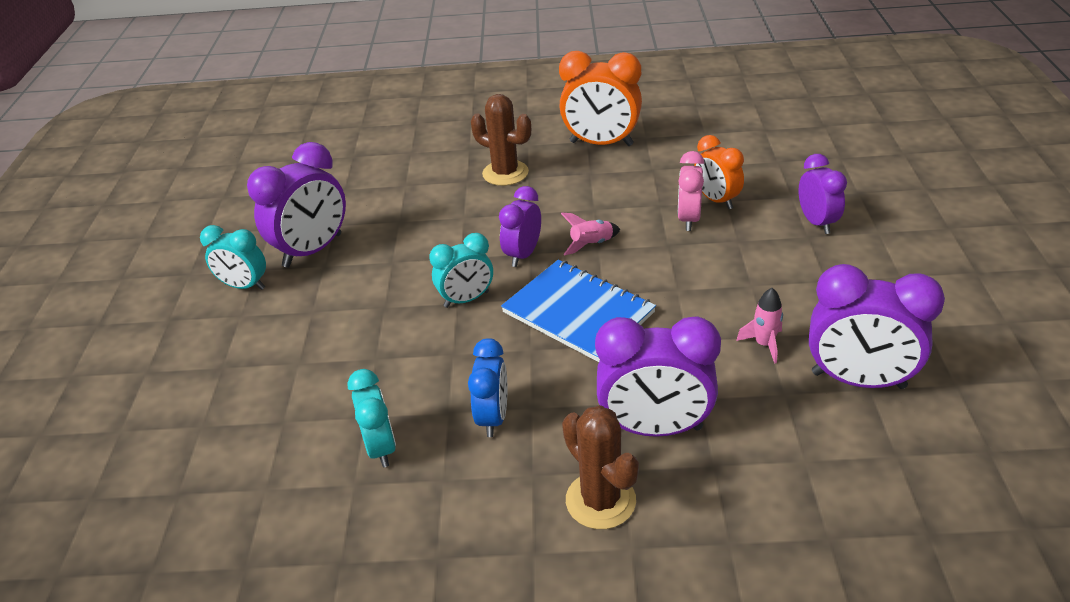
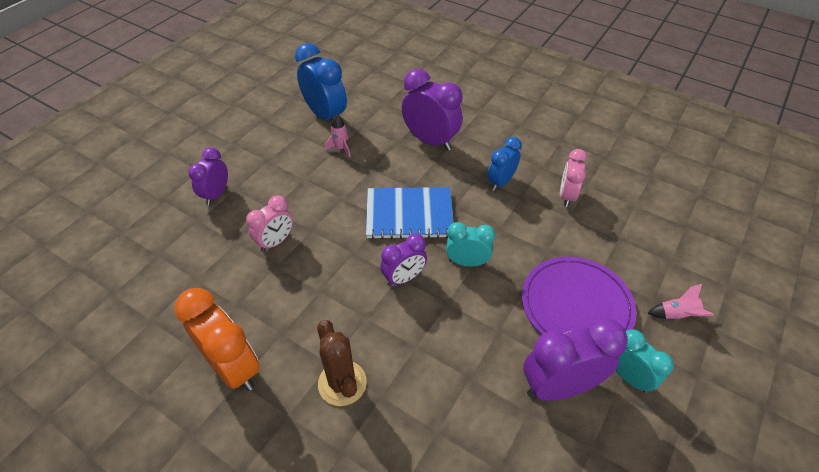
camera: 150 degrees left, 10 degrees up
(317, 318) = (576, 305): none -> purple plate
(381, 447) = (566, 196): turquoise clock -> pink clock
(578, 312) = (409, 214): blue notebook -> blue notebook turned 75 degrees counterclockwise
(591, 244) = (354, 259): pink rocket -> pink rocket (676, 315)
(600, 500) = (479, 128): brown cactus -> none
(716, 200) = (240, 246): orange clock -> none
(858, 380) = (325, 116): purple clock -> blue clock

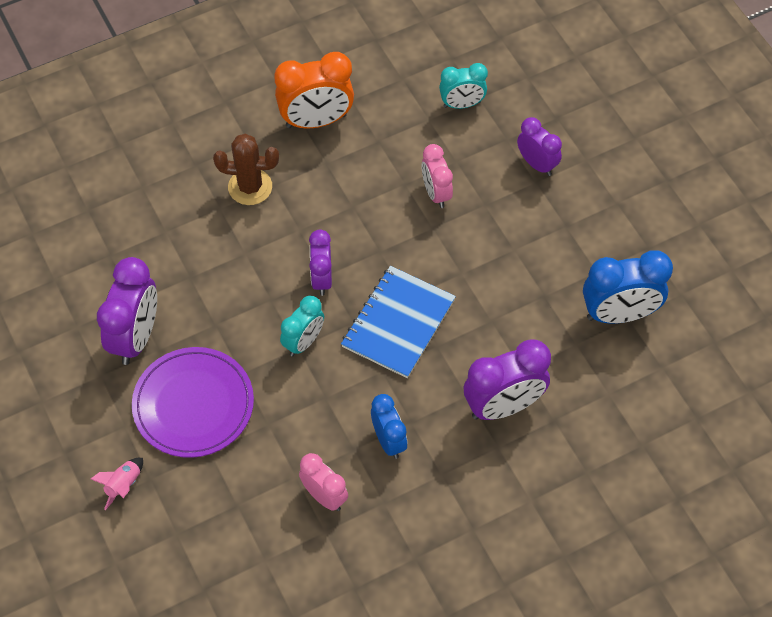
camera: 120 degrees right, 10 degrees up
(340, 148) = (545, 304): pink rocket -> none
(628, 377) = (104, 396): turquoise clock -> turquoise clock (462, 104)

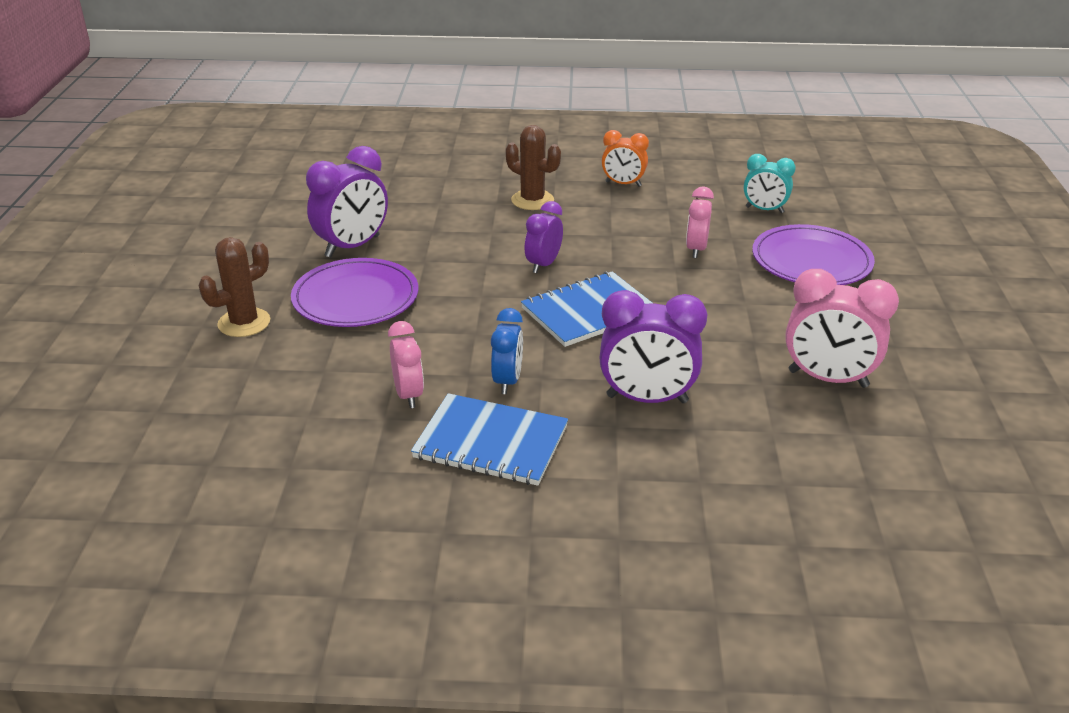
camera: 30 degrees right, 25 degrees down
(123, 485) = (244, 323): pink rocket -> brown cactus
(303, 342) = (490, 294): turquoise clock -> none
(316, 121) = (623, 184): orange clock -> orange clock, size x0.62
(420, 513) = (491, 442): none -> blue notebook
(537, 164) = (811, 261): purple clock -> purple plate
(619, 314) = (828, 379): blue clock -> pink clock

